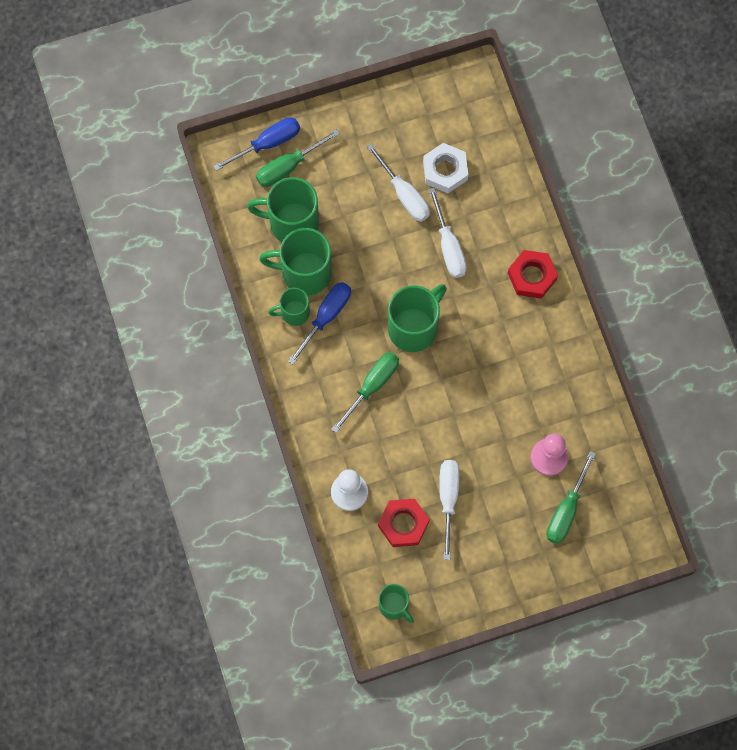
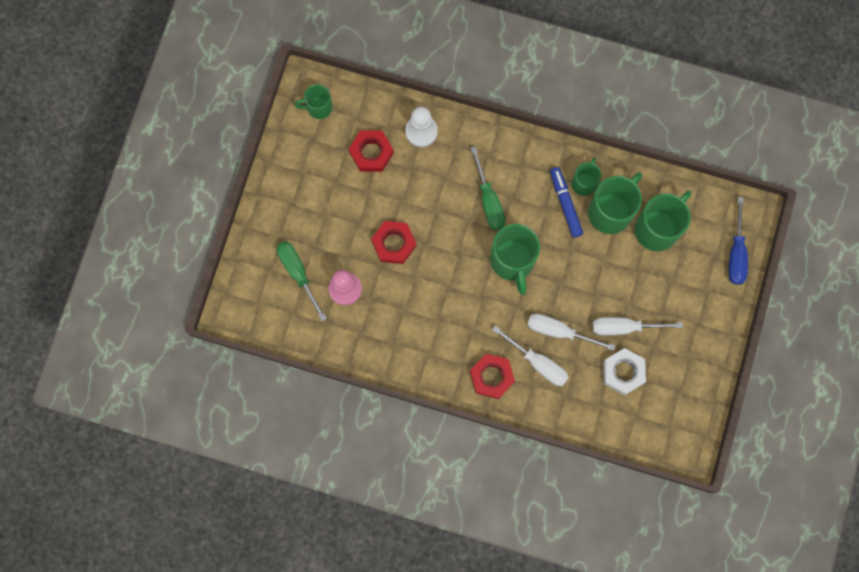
camera: 125 degrees right, 5 degrees up
(288, 167) = (706, 256): green screwdriver -> none
(326, 316) = (565, 203): blue screwdriver -> blue marker
(448, 499) = (367, 196): white screwdriver -> white screwdriver (538, 363)
(475, 443) = (394, 244): none -> red nut

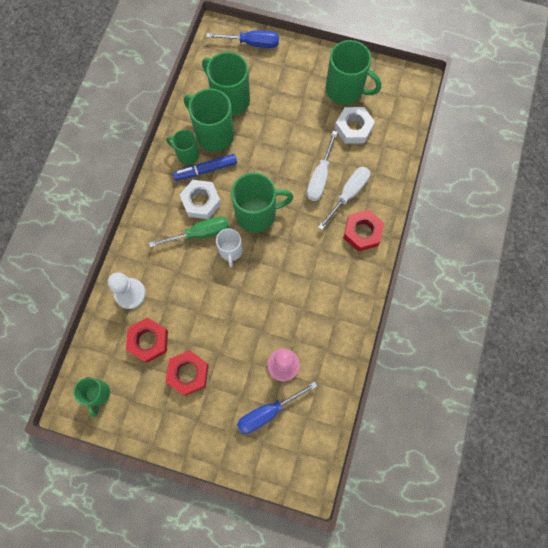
camera: 90 degrees left, 5 degrees down
(298, 273) = (267, 412): green screwdriver -> blue screwdriver
(394, 244) = (239, 319): red nut -> red nut (188, 373)
(469, 233) = (230, 251): none -> white mug
(526, 200) = (201, 201): none -> white nut
(624, 327) = (315, 126): white screwdriver -> none
(675, 365) = (345, 90): none -> green mug

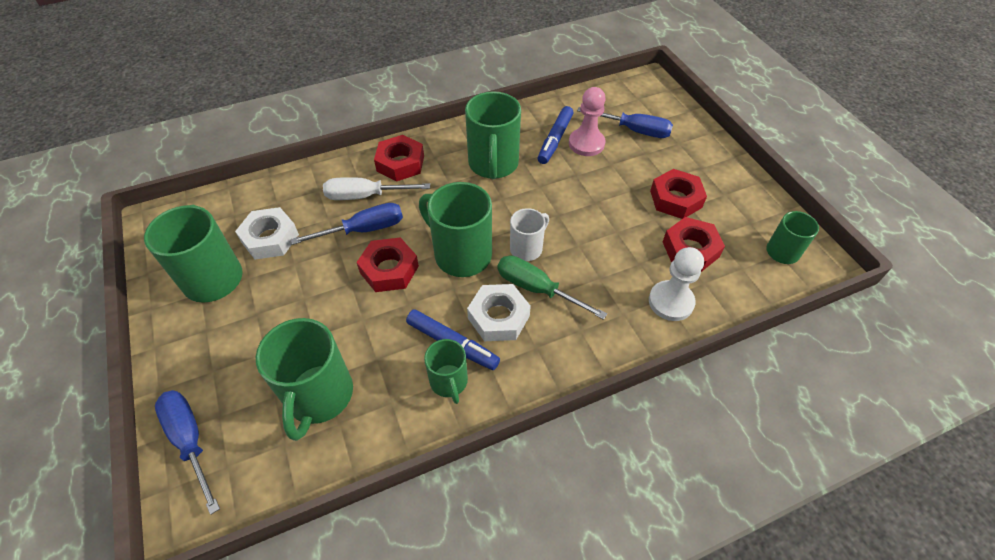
camera: 130 degrees left, 20 degrees down
(213, 134) = (392, 374): green mug -> green mug (493, 164)
(278, 172) = (389, 269): none -> red nut
(304, 347) = (555, 140): none -> blue marker
(320, 177) = (364, 230): white screwdriver -> blue screwdriver

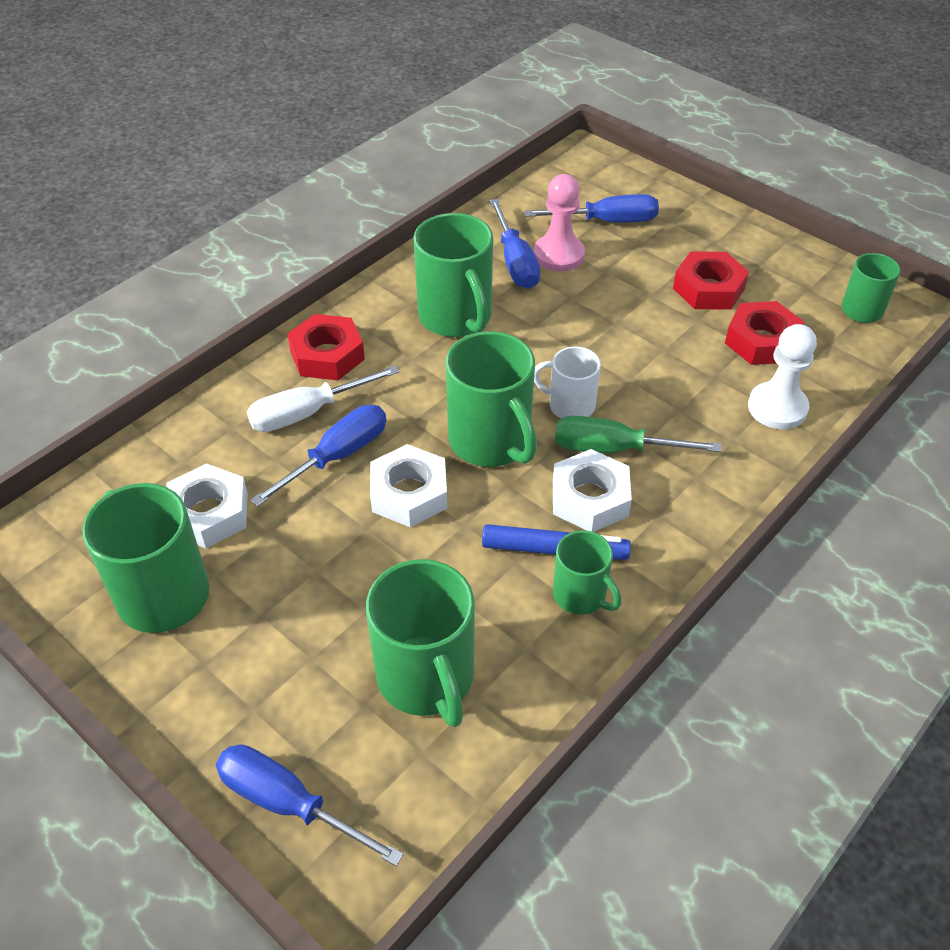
camera: 25 degrees left, 5 degrees down
(389, 269) = (409, 493): red nut -> white nut
(461, 254) = (491, 442): green mug -> green mug turned 135 degrees counterclockwise
(527, 248) = (569, 406): white mug -> white mug turned 90 degrees counterclockwise
(555, 140) = (515, 262): blue marker -> blue screwdriver

